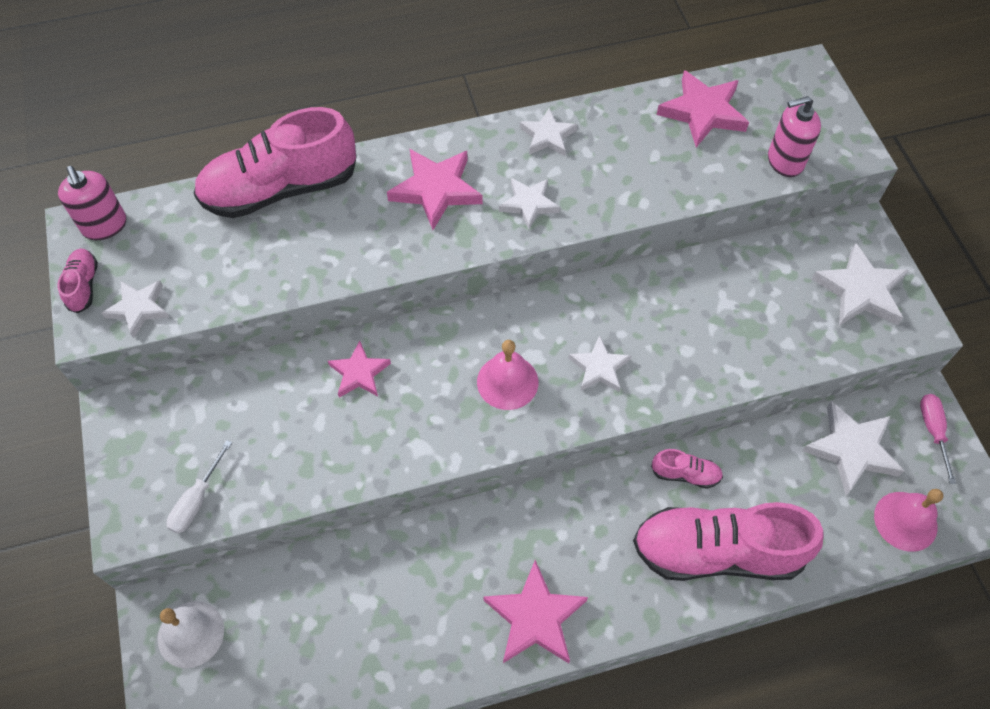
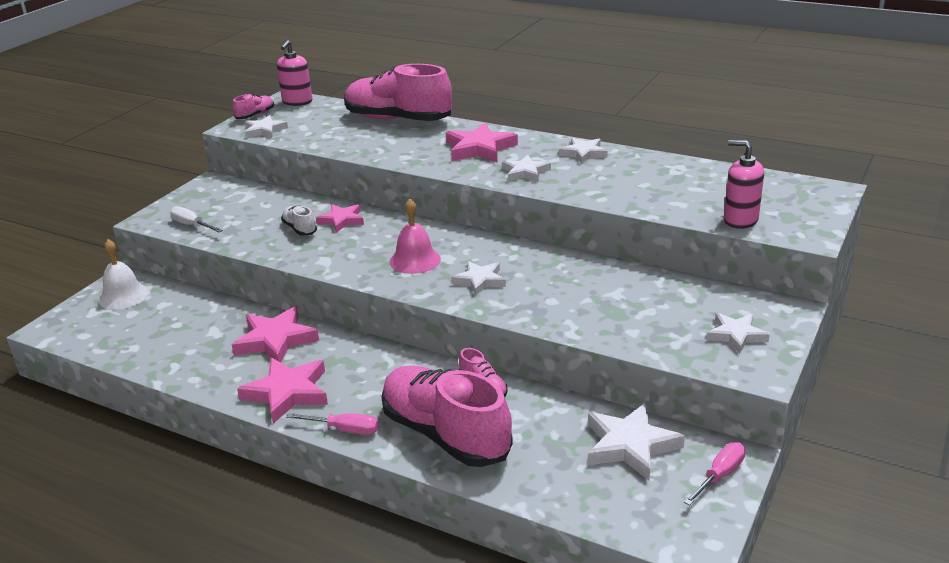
camera: 45 degrees right, 30 degrees down
(197, 500) = (192, 225): white screwdriver -> white screwdriver turned 60 degrees clockwise
(331, 418) = (299, 229): none -> white shoe
(635, 616) = (344, 430): none -> pink screwdriver
(703, 112) = (711, 180): pink star -> pink star (275, 340)
(860, 291) = (736, 335): white star -> white star, size x0.64
(905, 521) = (616, 507): pink bell -> none

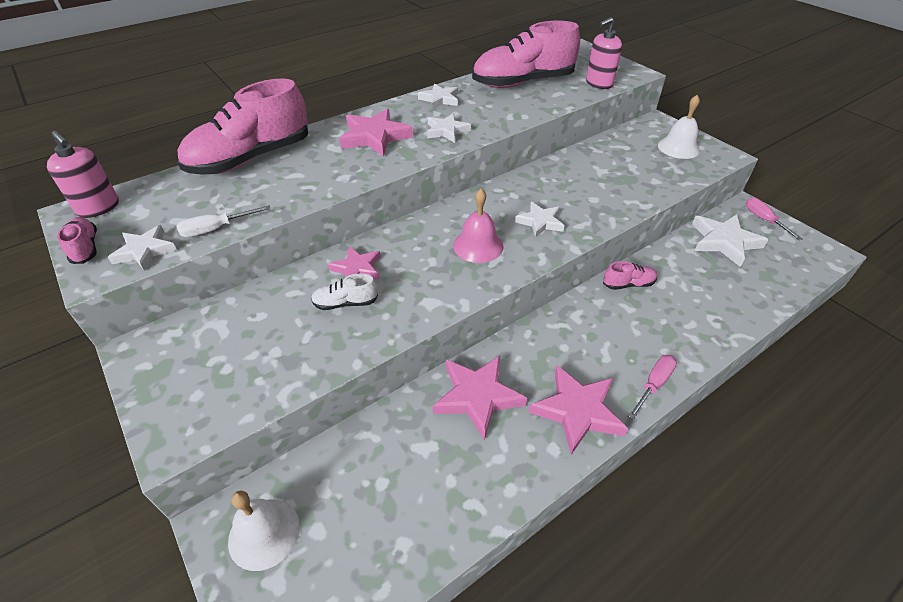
camera: 65 degrees left, 15 degrees up
(192, 225) = (240, 396): white screwdriver -> white screwdriver (216, 229)
(445, 434) = (682, 324): pink shoe -> pink shoe (523, 83)
(736, 335) = (678, 147): white star -> white bell

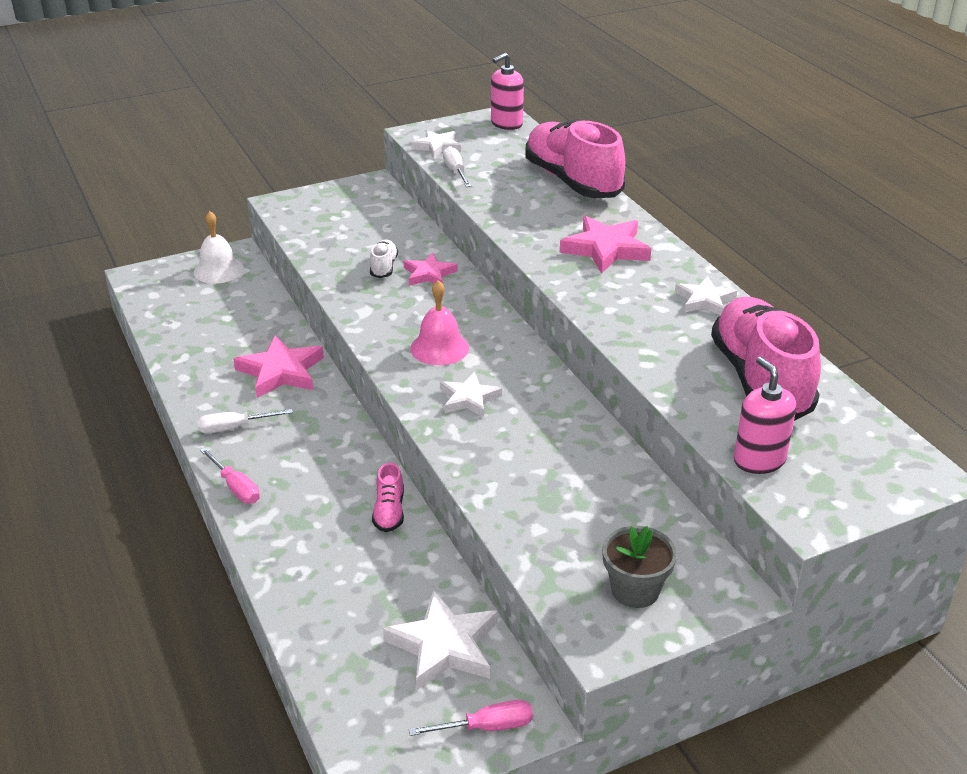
camera: 100 degrees right, 10 degrees down
(85, 248) = (450, 125): pink shoe -> none
(446, 131) = (612, 297): white star -> none
(577, 411) = (234, 428): pink star -> white screwdriver
(678, 147) = (635, 590): white bell -> grey flower pot

